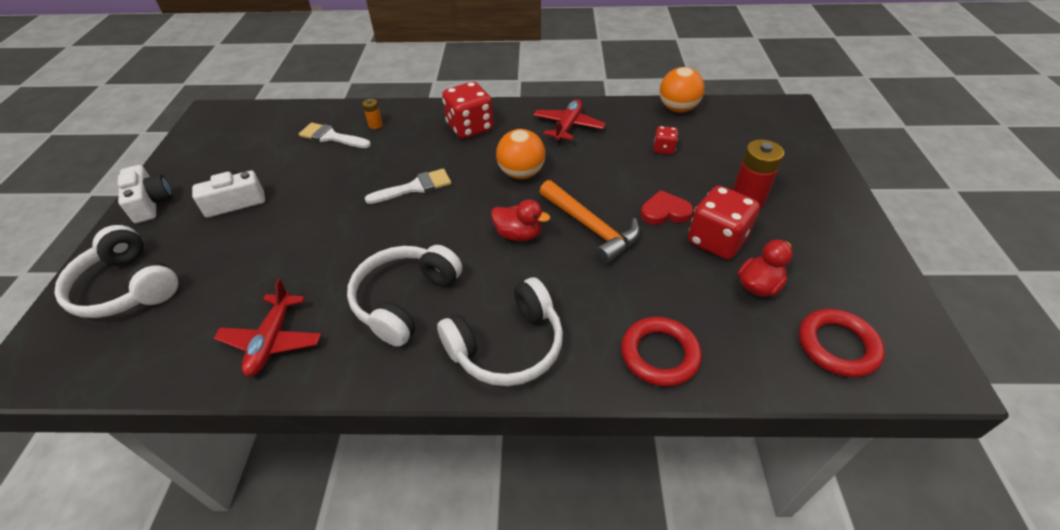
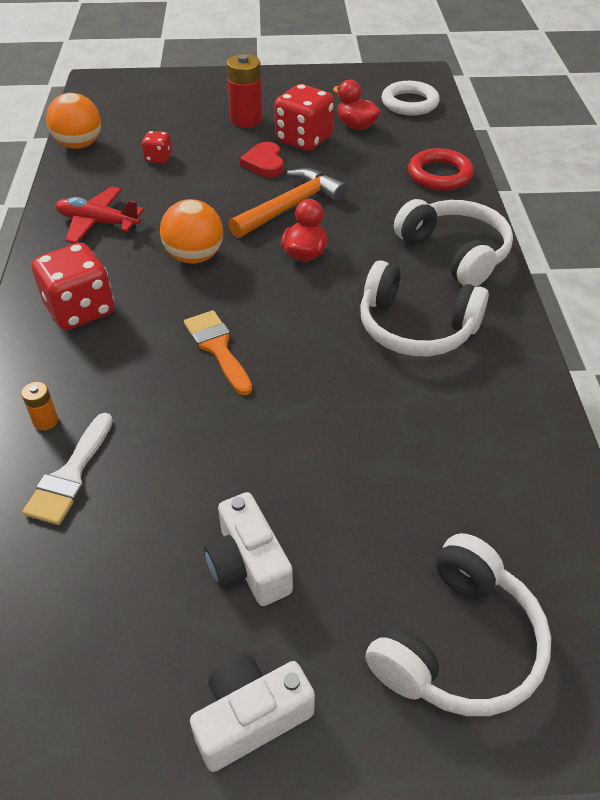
camera: 95 degrees left, 0 degrees up
(272, 340) = (500, 428): red plane -> none
(415, 187) = (217, 348): white brush -> orange brush
(837, 346) = (409, 103): red ring -> white ring

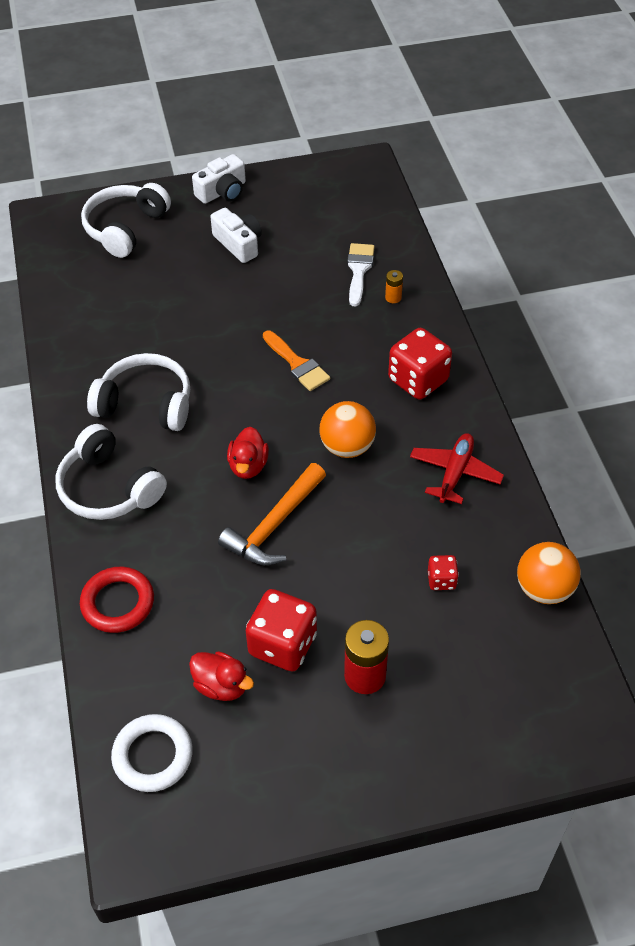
camera: 170 degrees right, 5 degrees up
(98, 223) = (455, 473): red plane -> red plane turned 75 degrees counterclockwise
(264, 163) = (319, 591): red heart -> none

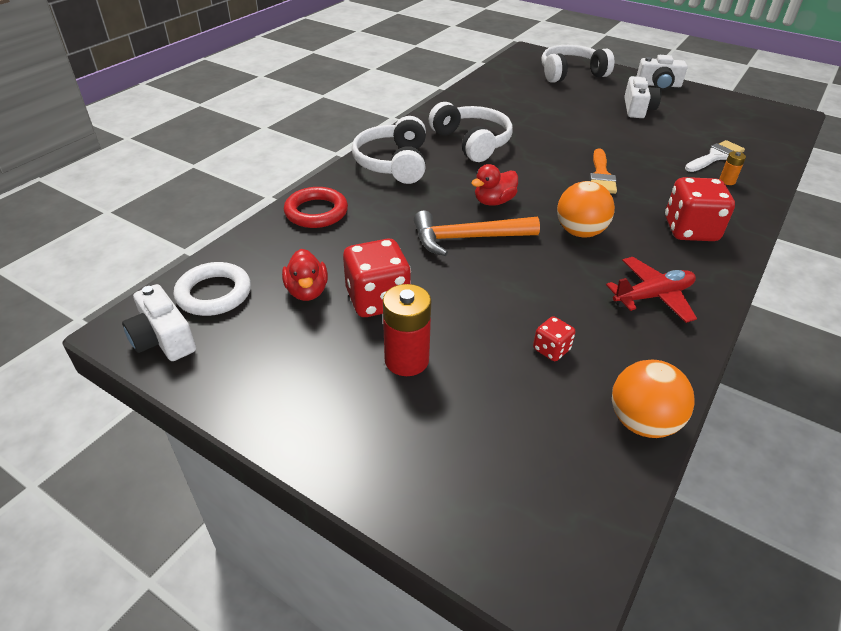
camera: 45 degrees right, 10 degrees down
(174, 827) = (163, 338): none -> white camera

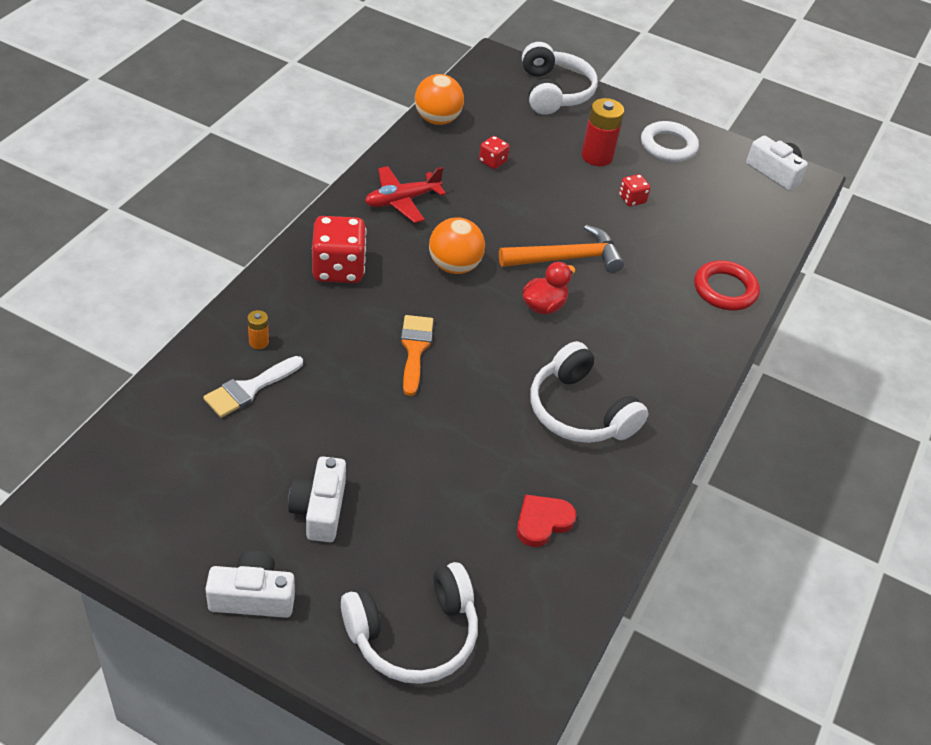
camera: 170 degrees right, 5 degrees up
(214, 293) = (764, 205): white ring -> white ring (668, 146)
(307, 291) = (691, 207): red duck -> none
(378, 300) = (632, 199): red dice -> red dice, size x0.50
(393, 163) = (670, 366): white headphones -> white headphones (554, 92)
(502, 101) = (542, 522): none -> red heart

